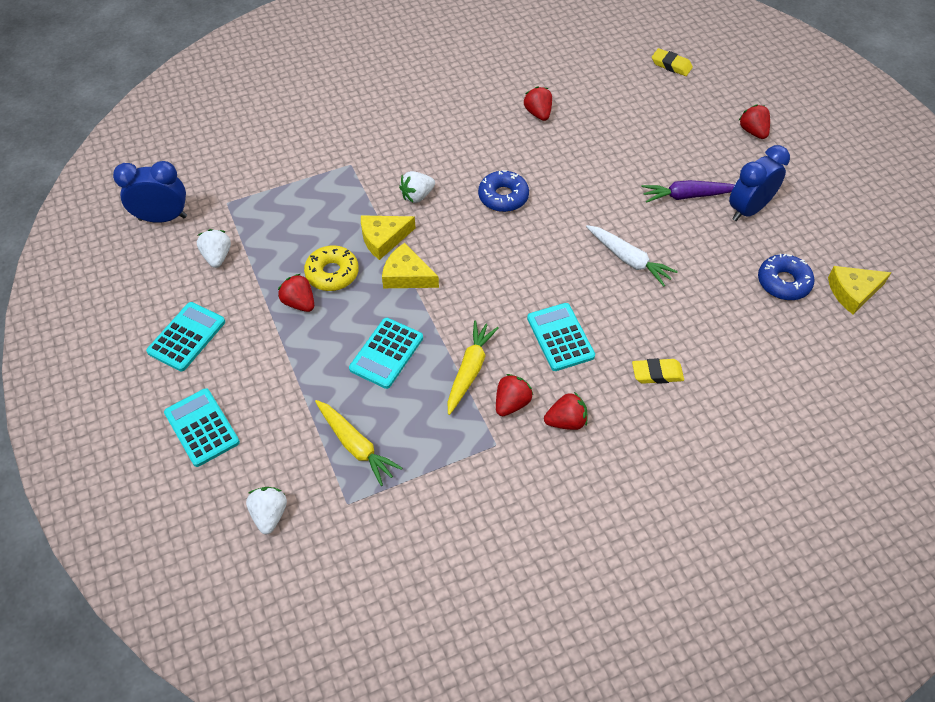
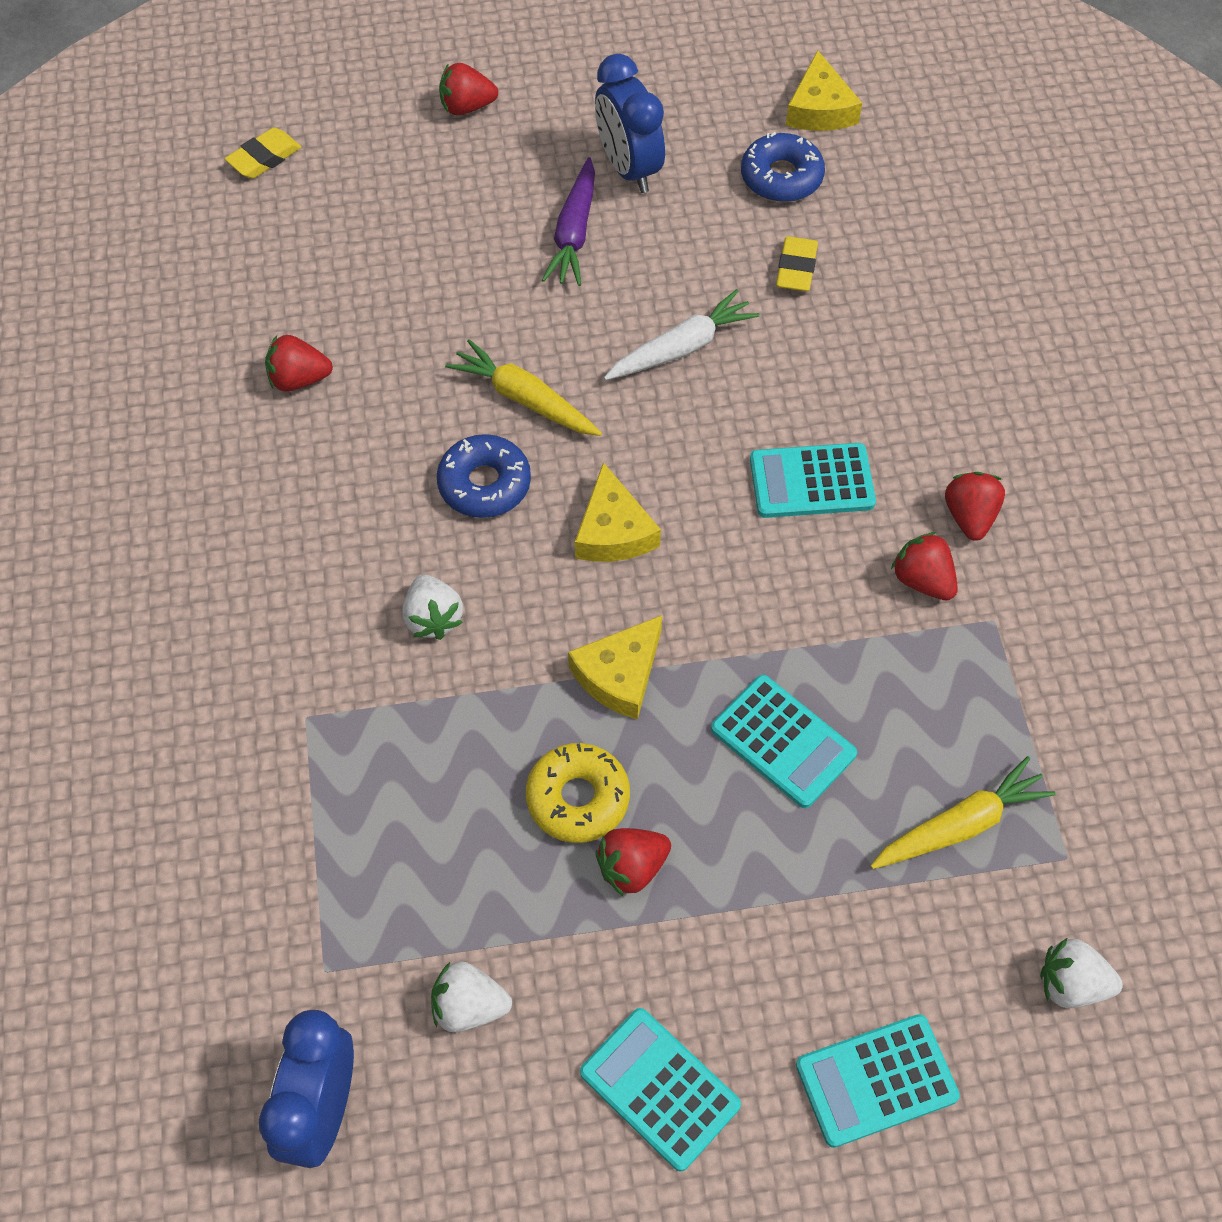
camera: 75 degrees left, 5 degrees up
(383, 239) = (521, 696): yellow cheese -> yellow cheese (613, 531)
(470, 370) = (847, 623): yellow carrot -> yellow carrot (524, 399)
(657, 373) = (908, 378): yellow eraser -> yellow eraser (796, 268)

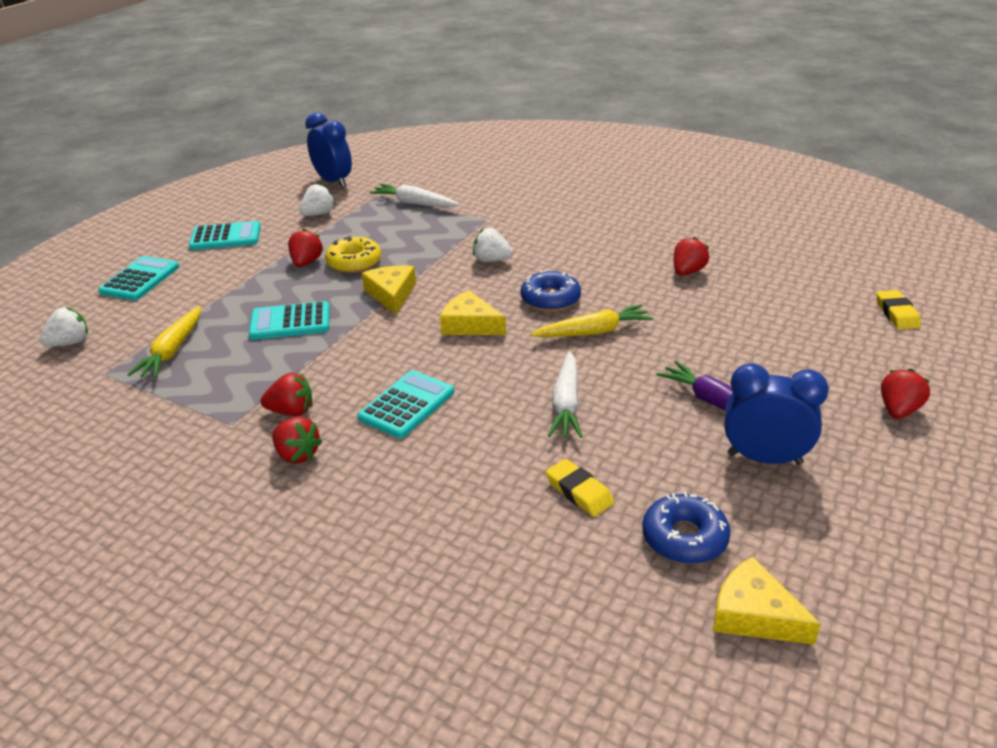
camera: 130 degrees right, 25 degrees down
(319, 875) = (414, 203): none -> white carrot

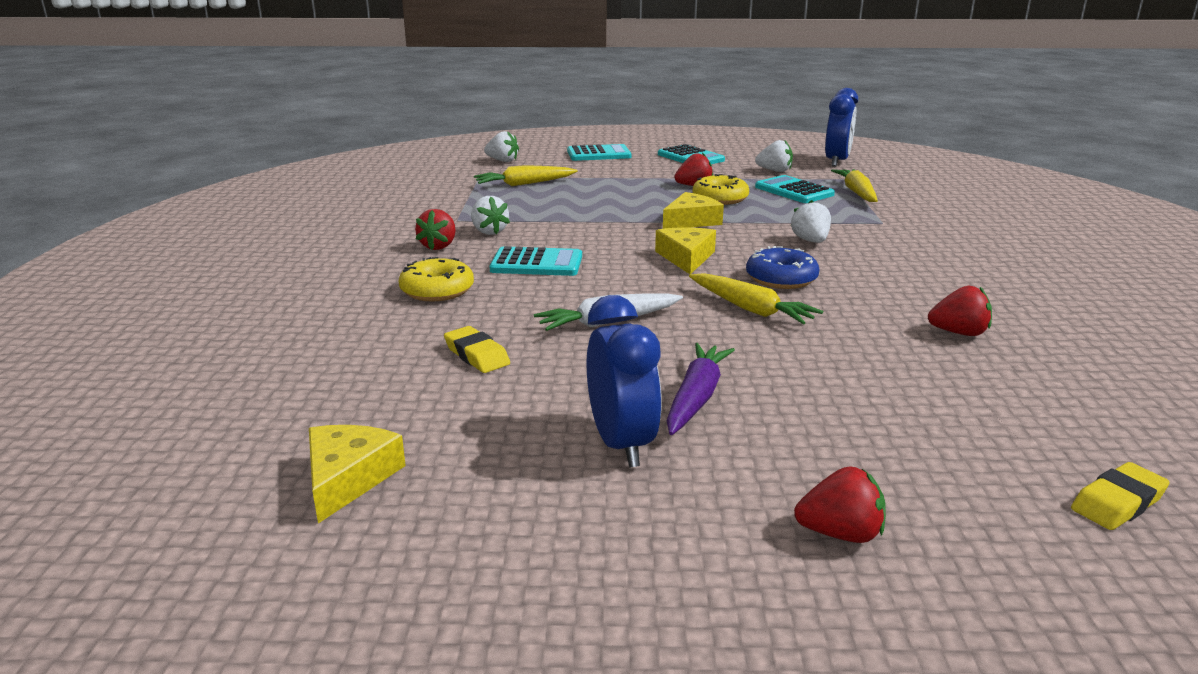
camera: 60 degrees right, 10 degrees down
(290, 322) = (603, 202): turquoise calculator -> turquoise calculator (794, 191)
(291, 411) = (489, 232): red strawberry -> white strawberry
(414, 203) = (857, 193): white carrot -> yellow carrot
(416, 482) = (437, 290): none -> yellow donut
(579, 492) = (477, 355): yellow eraser -> yellow eraser turned 60 degrees counterclockwise
(684, 538) = (445, 419): blue donut -> none

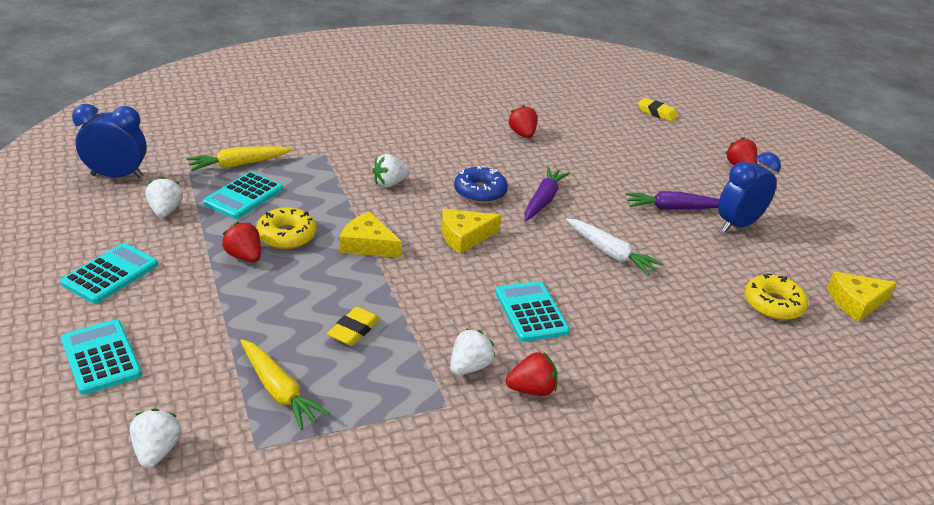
camera: 115 degrees left, 10 degrees up
(437, 290) = (627, 352): yellow donut -> yellow donut (773, 304)
(477, 355) = (704, 297): yellow eraser -> yellow eraser (354, 330)
(750, 309) = (543, 200): yellow carrot -> purple carrot

